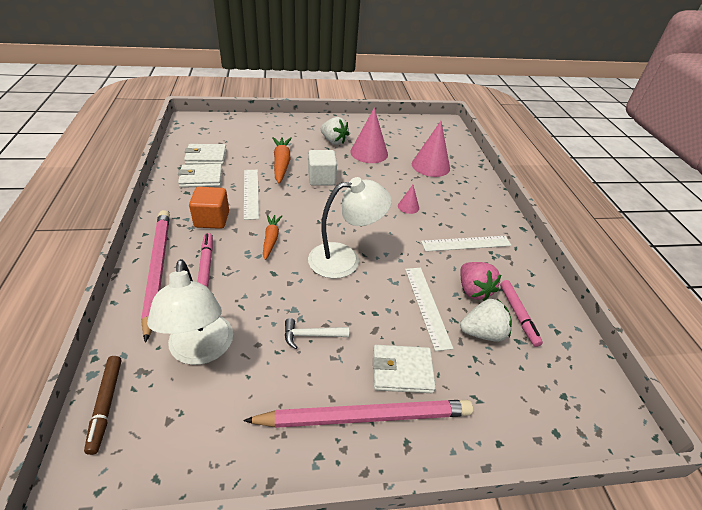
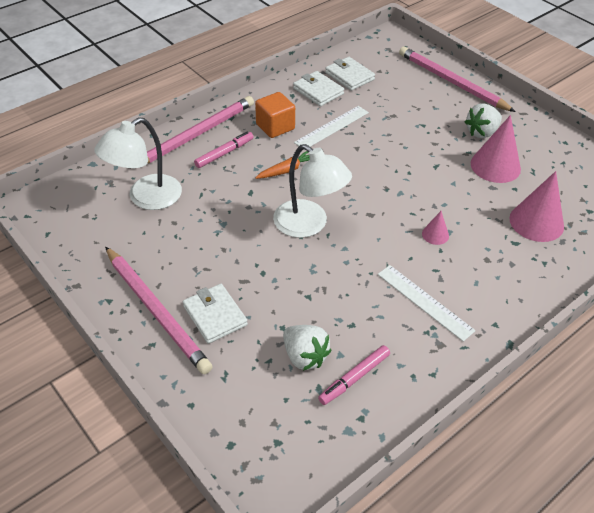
camera: 60 degrees right, 5 degrees up
(106, 405) = (77, 183): brown marker -> none
(273, 125) = (451, 82): none -> pink pencil
(281, 164) = (396, 121): orange carrot -> none
(311, 335) = (206, 246): white hammer -> none
(321, 179) = (406, 156): white cube -> none
(333, 141) = (481, 132): white strawberry -> white strawberry turned 45 degrees clockwise
(427, 306) = (302, 304): white ruler -> none
(473, 290) = (356, 331): pink strawberry -> none

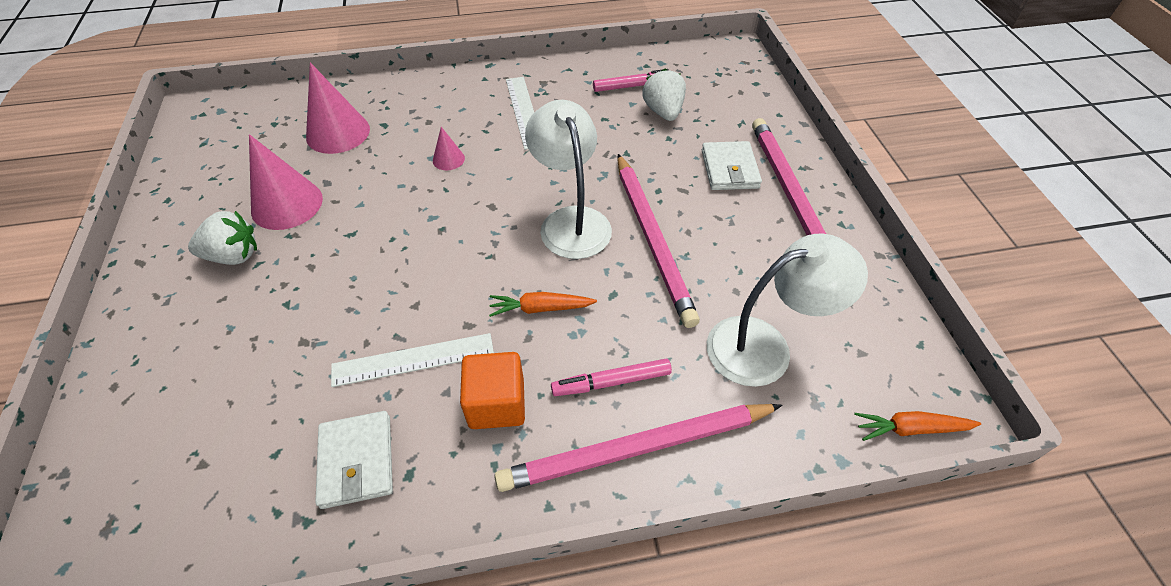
camera: 150 degrees left, 5 degrees up
(55, 188) = (911, 429): none -> orange carrot
(349, 76) = (265, 476): white wallet -> none
(451, 82) = (135, 370): pink pencil -> pink pencil (652, 239)

